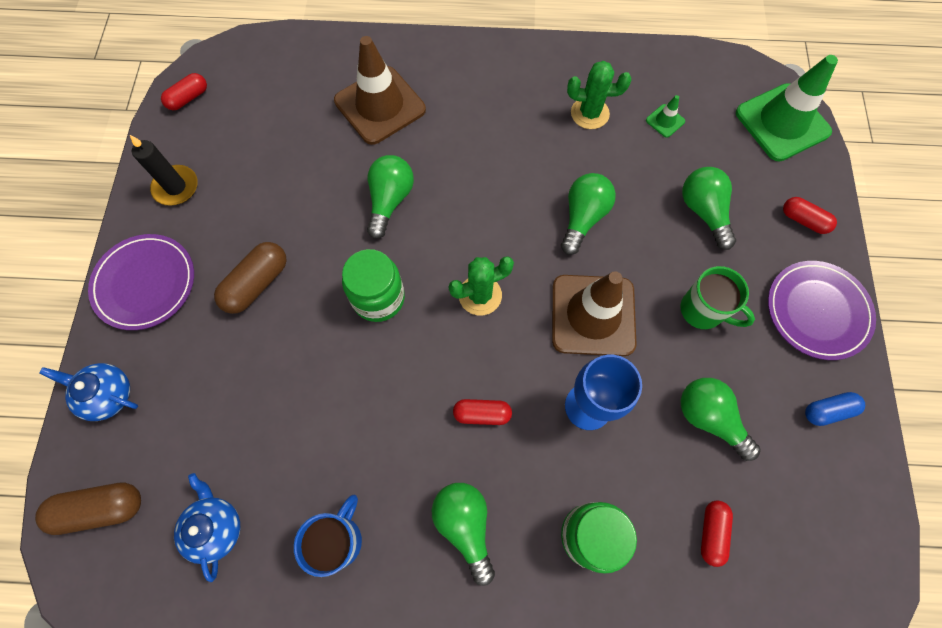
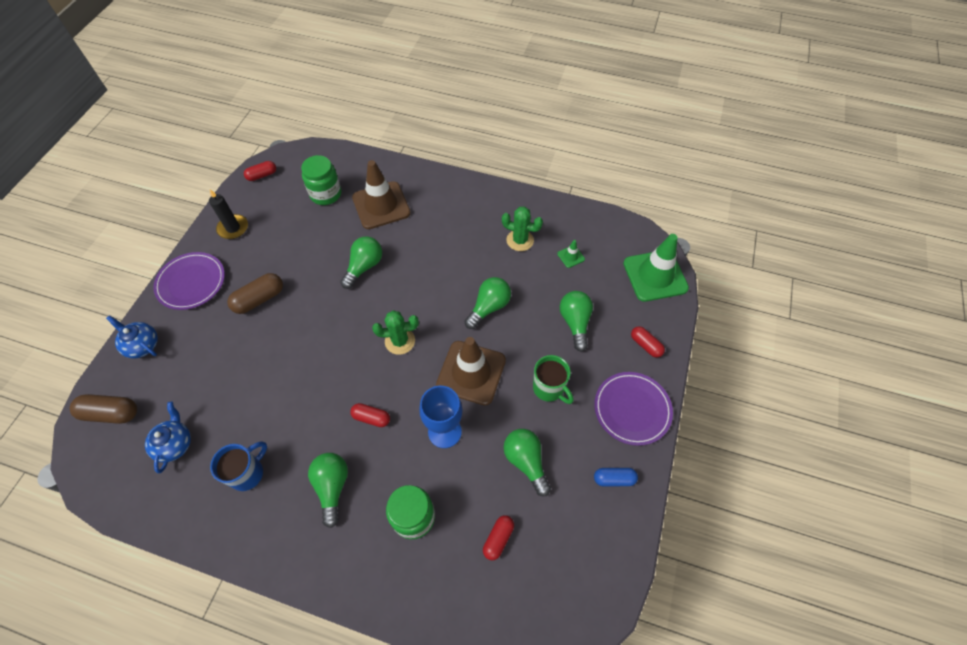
camera: 15 degrees right, 10 degrees down
(378, 298) = (333, 327): green jar -> green jar (326, 194)

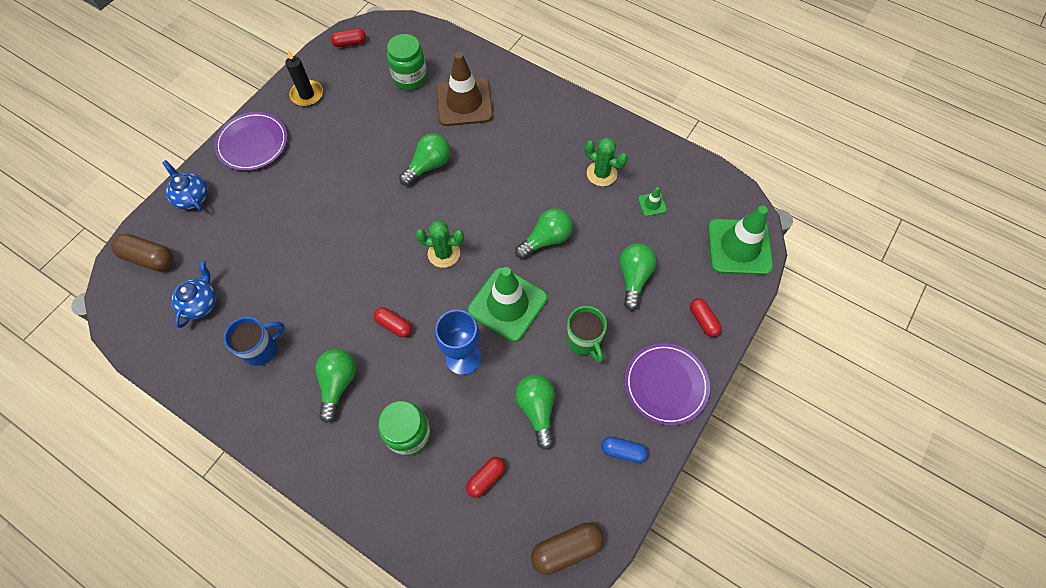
camera: 15 degrees right, 5 degrees up
(259, 299) = (315, 176): brown capsule -> brown capsule (566, 549)
(471, 372) = (507, 304): brown traffic cone -> green traffic cone

